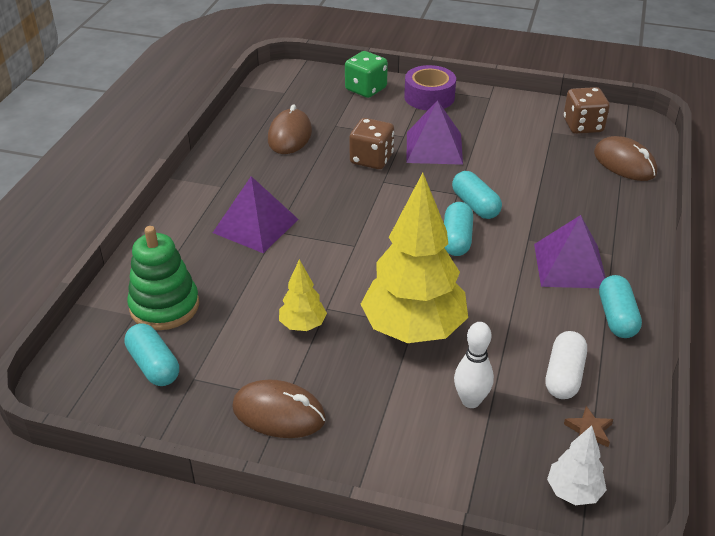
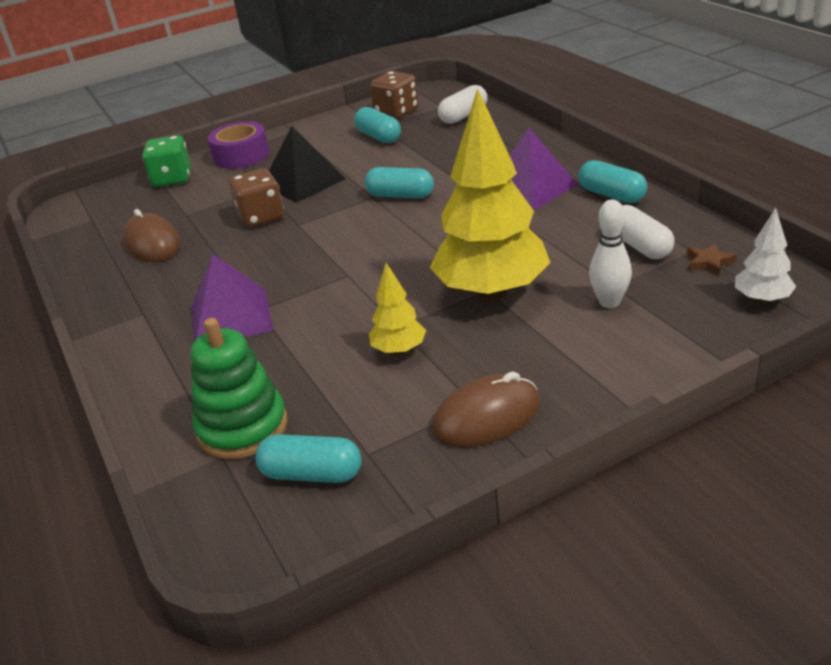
camera: 40 degrees left, 5 degrees down
(434, 147) = (303, 182): purple pyramid -> black pyramid
(457, 239) = (424, 222): turquoise capsule -> turquoise capsule (379, 137)
(624, 163) = (463, 116): brown mouse -> white capsule

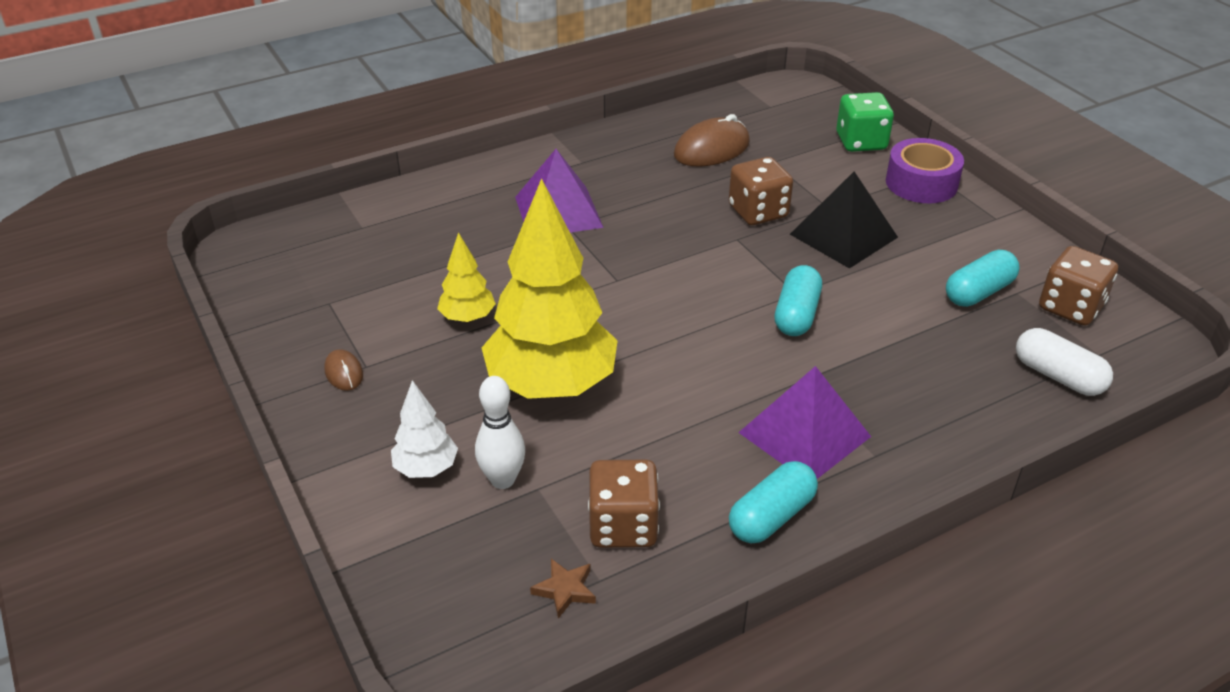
camera: 85 degrees right, 5 degrees up
(242, 428) = (391, 234): green stacking toy -> none
(312, 474) = (318, 274): turquoise capsule -> none
(487, 417) = (344, 373): brown mouse -> brown mouse, size x0.52
(639, 246) = (623, 526): white capsule -> brown dice
(762, 299) = (463, 626): white tree -> white tree (426, 468)

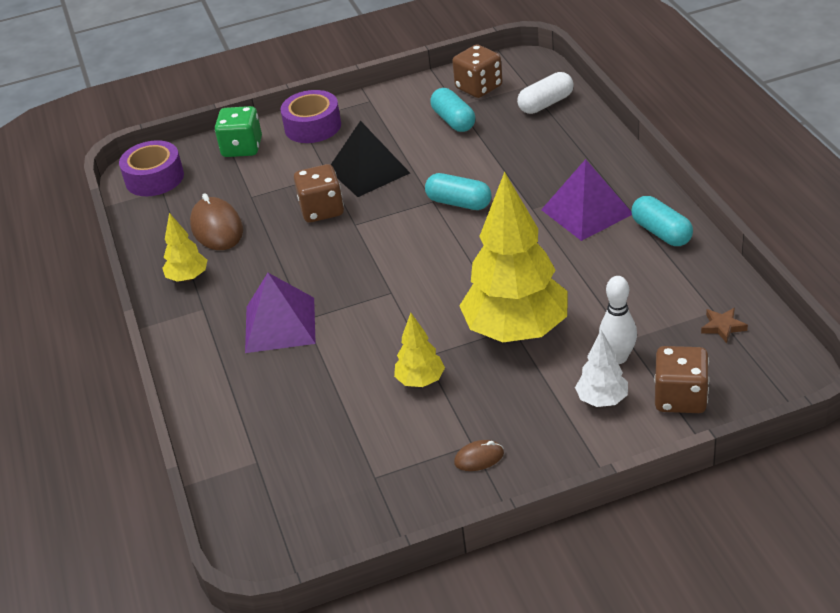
camera: 75 degrees left, 0 degrees up
(623, 526) = (666, 298): brown dice -> brown dice (680, 398)
(628, 145) = (188, 278): none -> yellow tree
(789, 99) = (154, 178): none -> purple tape

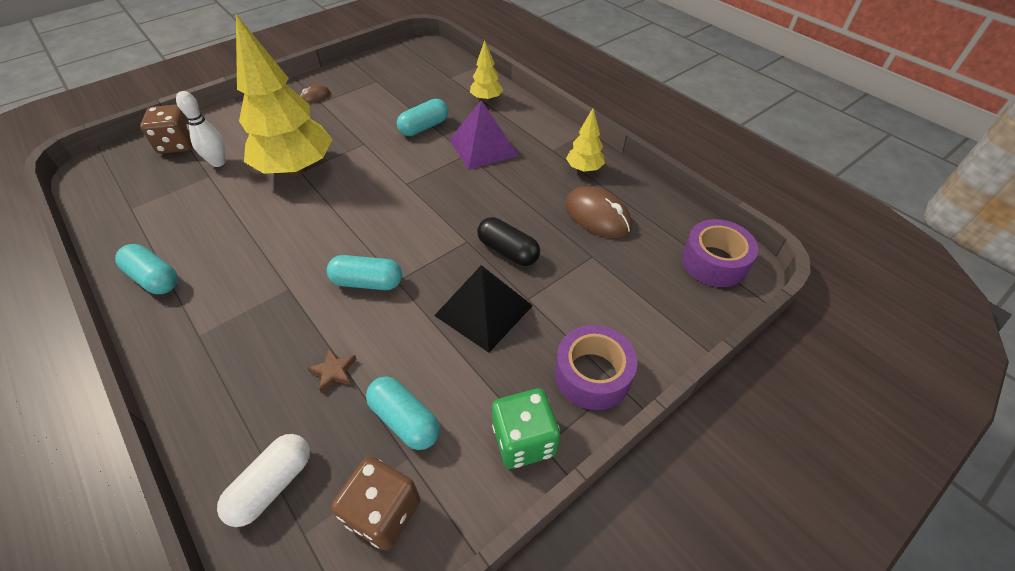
camera: 155 degrees right, 10 degrees up
(242, 148) = (655, 321): green dice -> green dice (524, 440)
(322, 210) = (508, 251): brown dice -> black capsule
(338, 368) = (424, 127): none -> turquoise capsule
(420, 381) = (362, 128): yellow tree -> yellow tree (486, 99)
(586, 211) = (229, 292): purple pyramid -> none
(602, 400) = (234, 135): white tree -> none
(723, 327) = (128, 196): brown star -> brown star (334, 372)

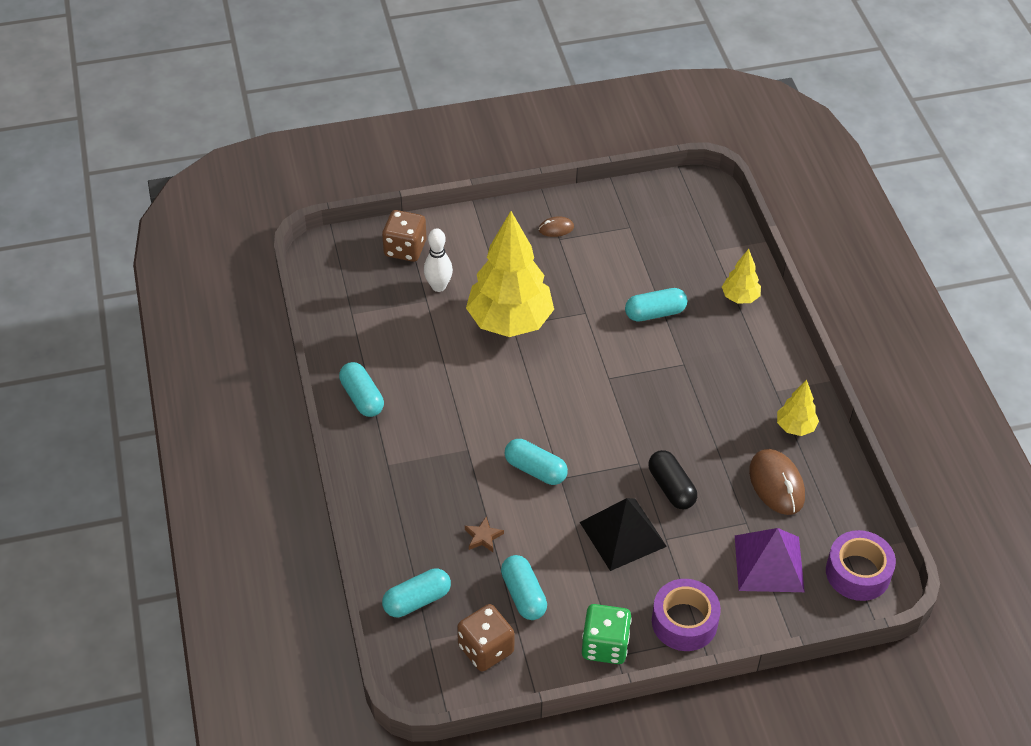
camera: 25 degrees right, 0 degrees up
(273, 485) = (417, 600): white capsule -> turquoise capsule
(483, 147) = (705, 361): purple pyramid -> purple pyramid (769, 563)

